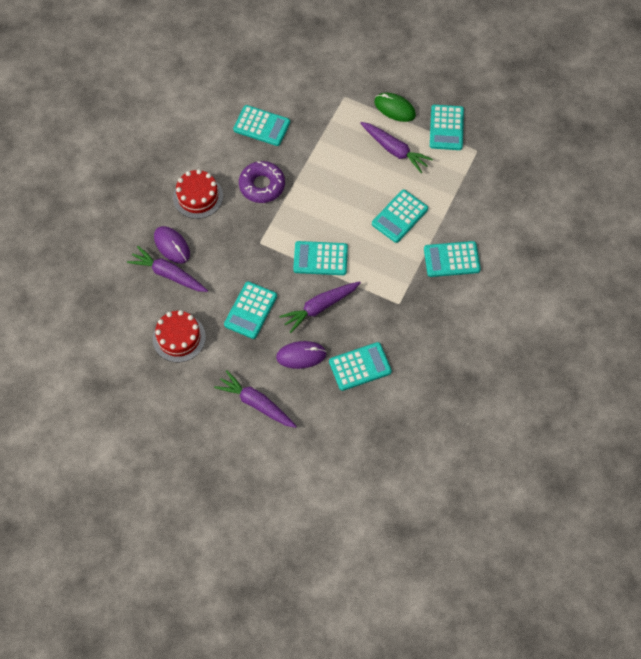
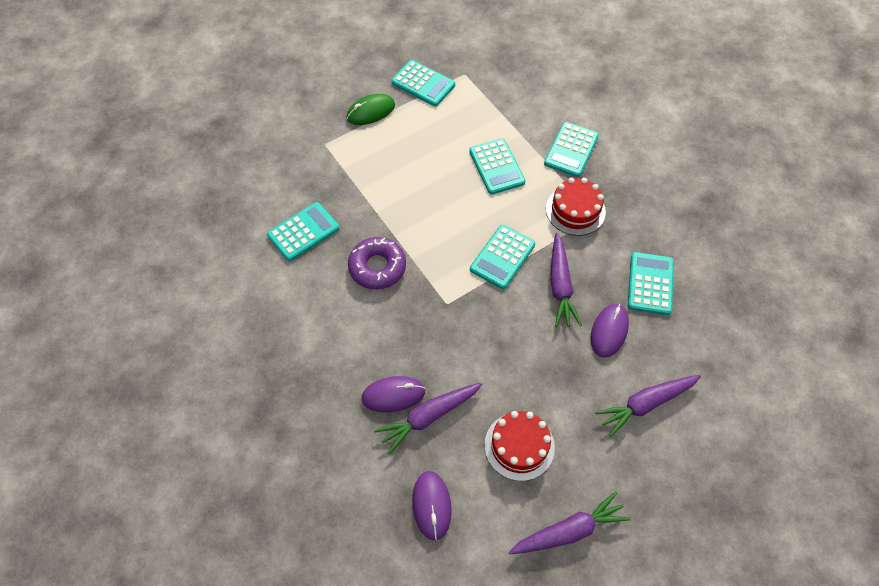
camera: 60 degrees left, 5 degrees down
(110, 306) = (431, 505): none -> purple mouse
(198, 196) = (347, 336): red cake -> red cake (575, 210)
(250, 310) = (526, 353): turquoise calculator -> none
(394, 150) = (418, 134): purple carrot -> purple carrot (569, 531)

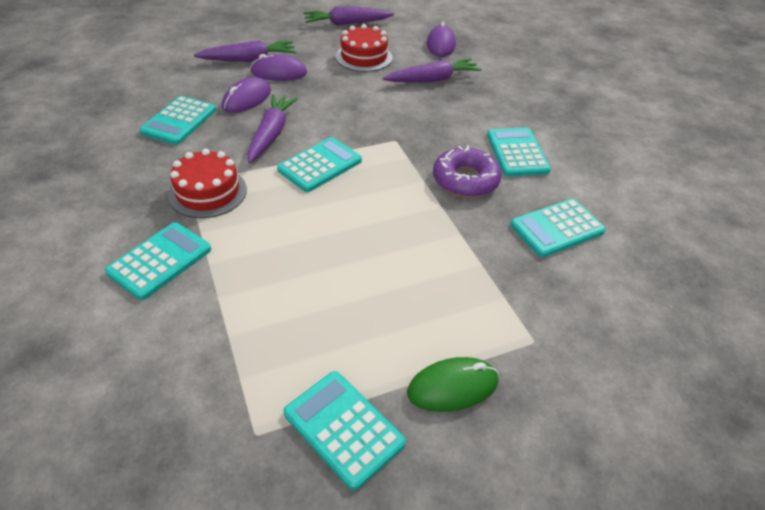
camera: 170 degrees left, 15 degrees down
(393, 395) = (461, 94): purple mouse -> purple mouse (279, 72)
(496, 167) = (279, 258): turquoise calculator -> turquoise calculator (517, 153)

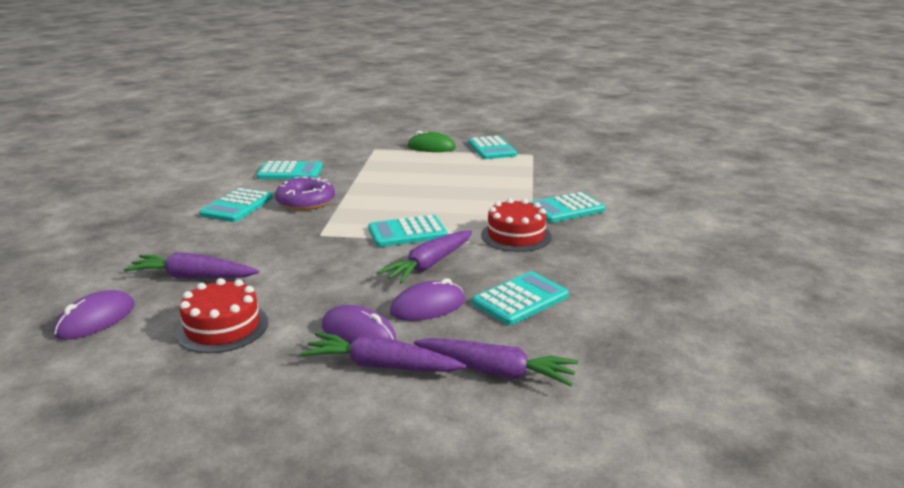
camera: 150 degrees left, 20 degrees down
(347, 23) = (153, 401): purple carrot -> purple carrot (495, 371)

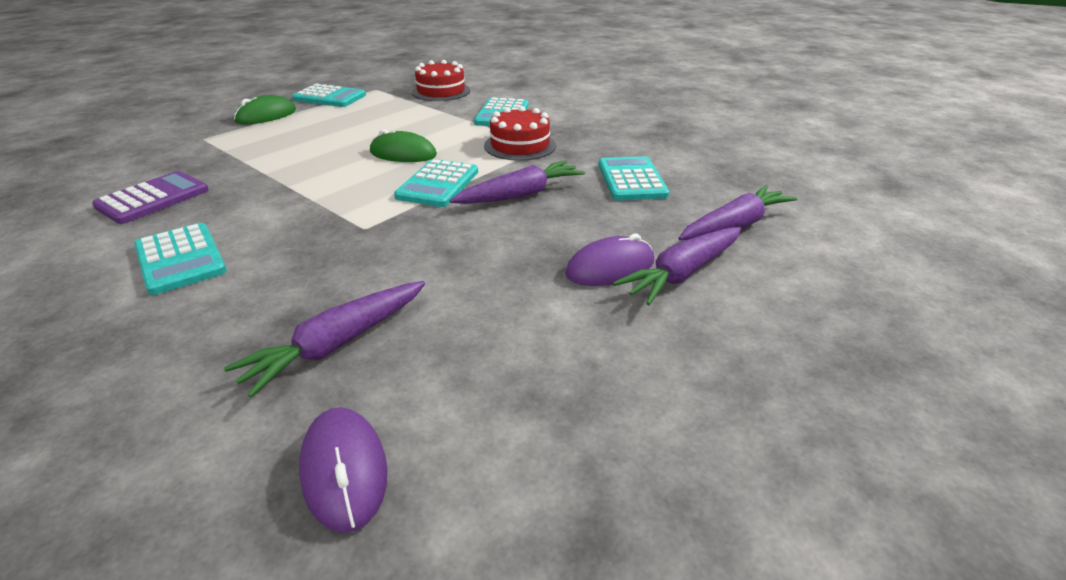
camera: 55 degrees left, 10 degrees up
(222, 327) = (504, 351): red cake -> red cake (441, 91)
(290, 172) = (153, 198): turquoise calculator -> purple calculator
(306, 201) = (260, 212): purple donut -> none
(428, 307) = (598, 220): purple mouse -> none
(429, 264) = (520, 195): purple carrot -> purple carrot turned 105 degrees counterclockwise
(437, 205) = (403, 154): none -> green mouse

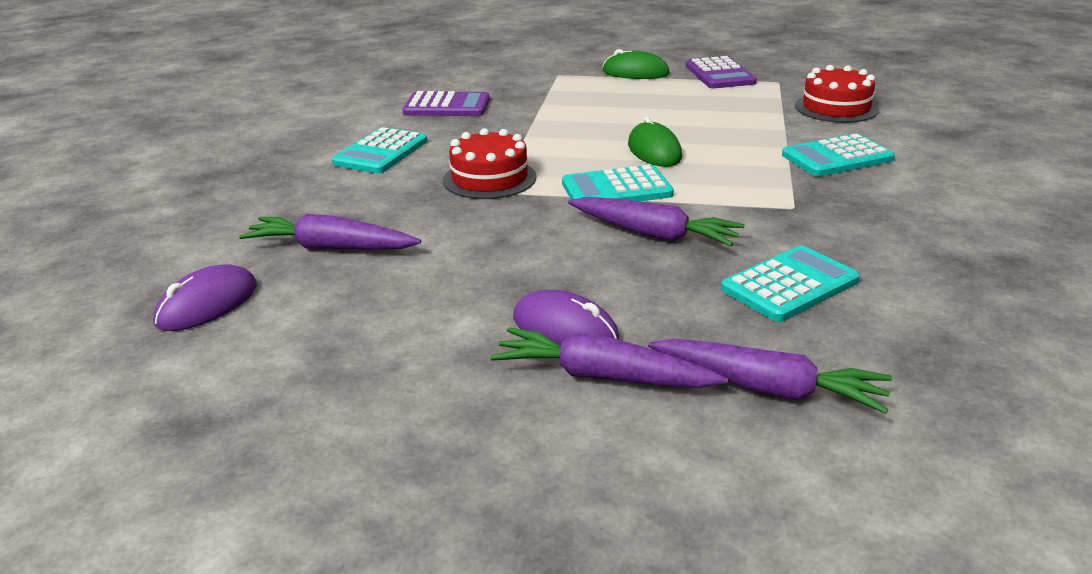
camera: 60 degrees right, 5 degrees down
(329, 97) = (719, 74): turquoise calculator -> purple calculator
(520, 145) = (770, 195): red cake -> red cake (489, 178)

